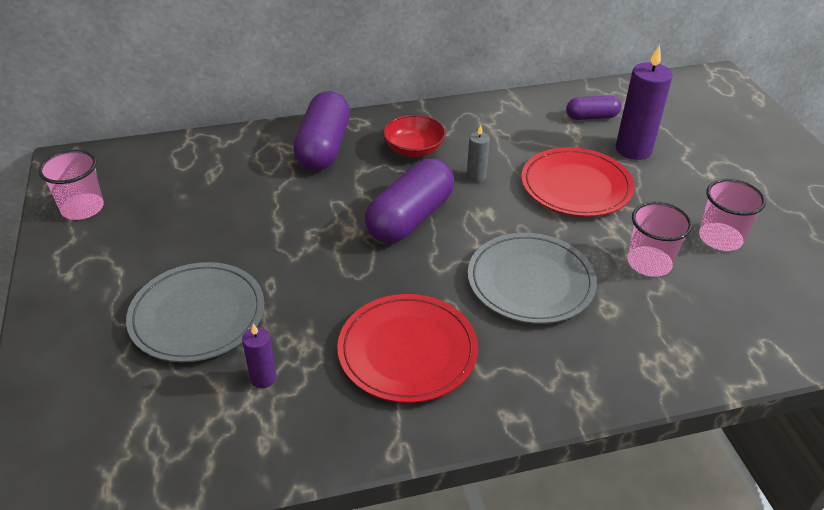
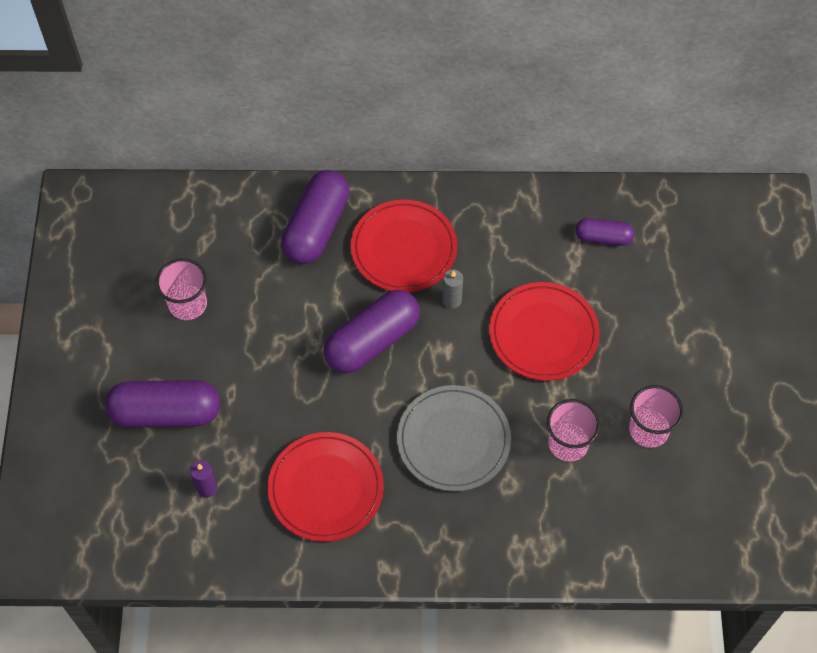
camera: 15 degrees right, 20 degrees up
(82, 208) = (83, 264): pink cup -> pink cup (188, 304)
(197, 315) = (166, 412): grey plate -> purple capsule
(414, 149) = (404, 249): red bowl -> red plate
(633, 149) = (624, 295): purple candle -> none

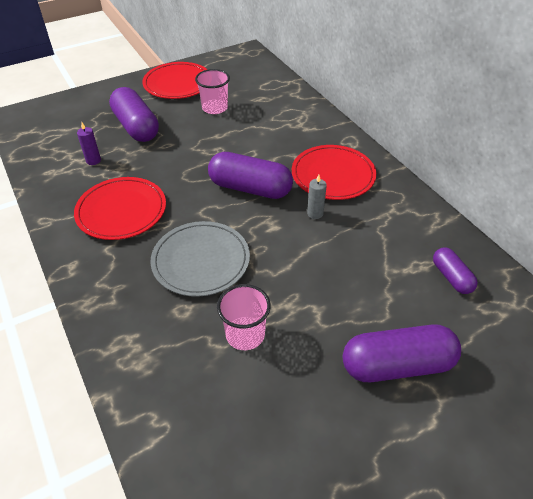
camera: 60 degrees right, 15 degrees down
(317, 228) = (311, 134): purple capsule -> purple capsule (397, 365)
(543, 334) = (332, 276): red plate -> red plate (177, 83)
(649, 430) = (299, 391): pink cup -> none

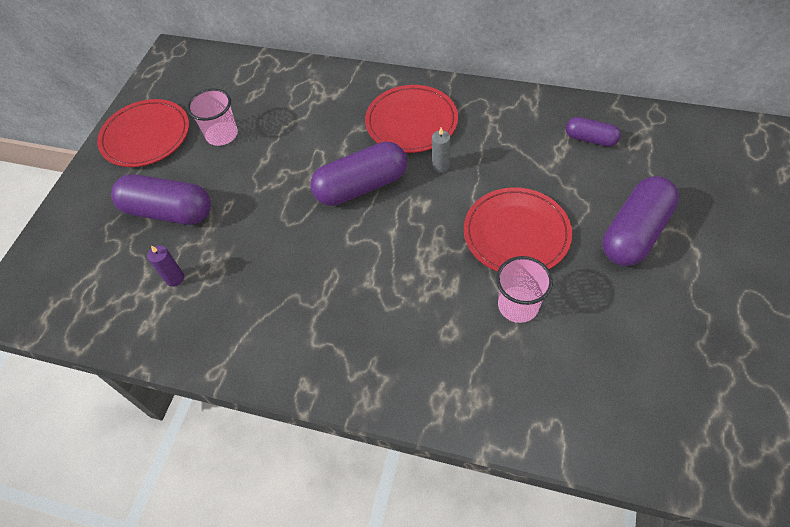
camera: 40 degrees left, 10 degrees up
(121, 211) = (277, 300): red plate -> red plate (516, 234)
(201, 261) = (407, 281): grey plate -> none

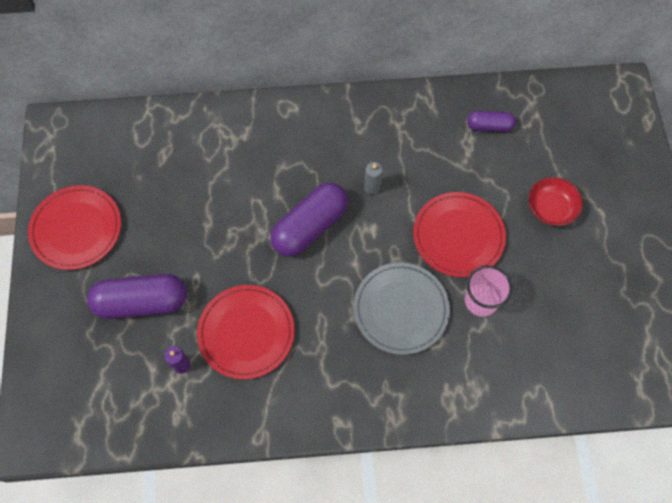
camera: 25 degrees left, 10 degrees up
(222, 135) = (153, 207): pink cup -> none
(411, 122) = (328, 147): red plate -> red plate (246, 332)
(423, 289) = (401, 309): none -> grey plate
(635, 233) = (550, 208): purple capsule -> red bowl

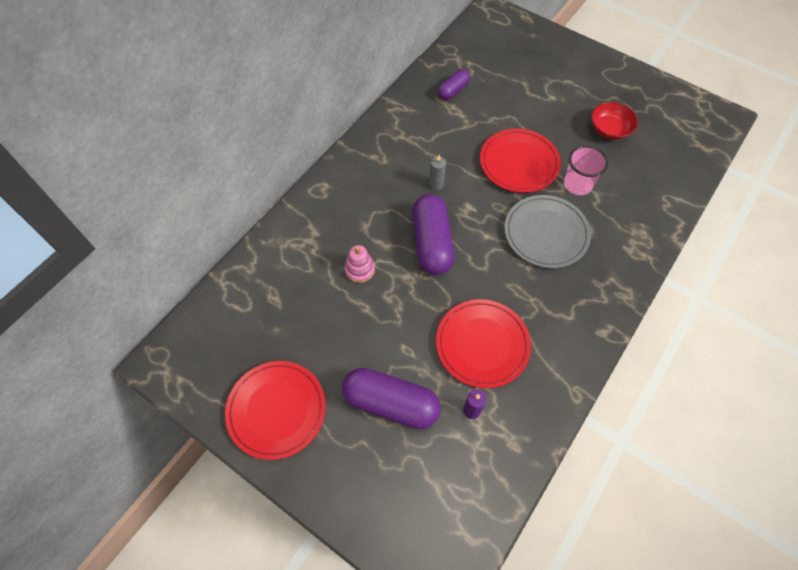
camera: 50 degrees left, 5 degrees down
(142, 302) = (391, 403): purple capsule -> purple capsule turned 75 degrees clockwise
(238, 193) = (360, 269): none -> pink stacking toy
(550, 208) = (543, 103): red bowl -> red bowl (609, 130)

